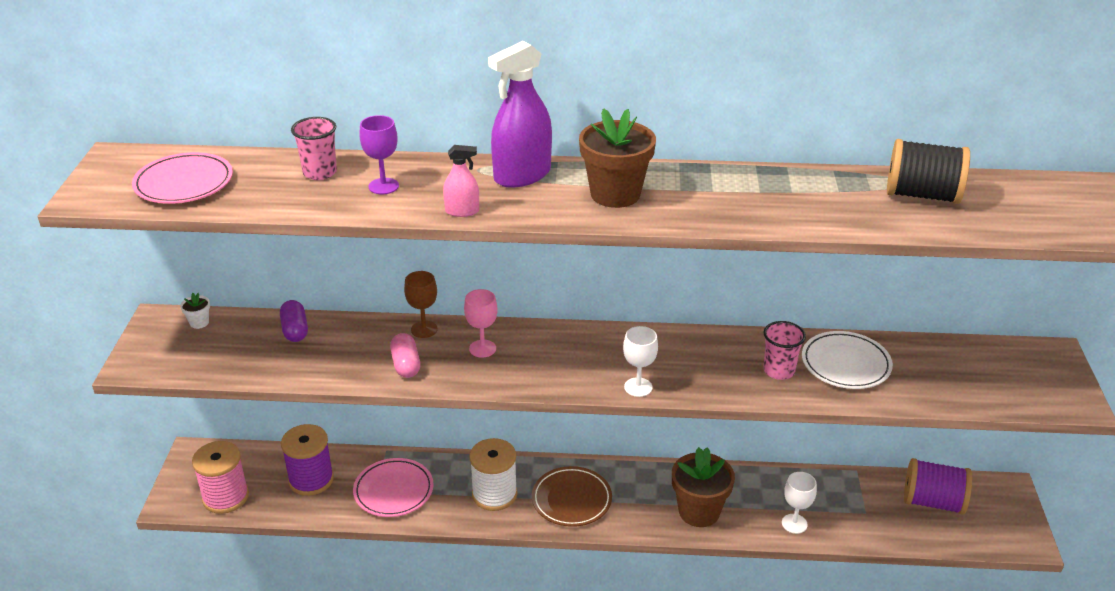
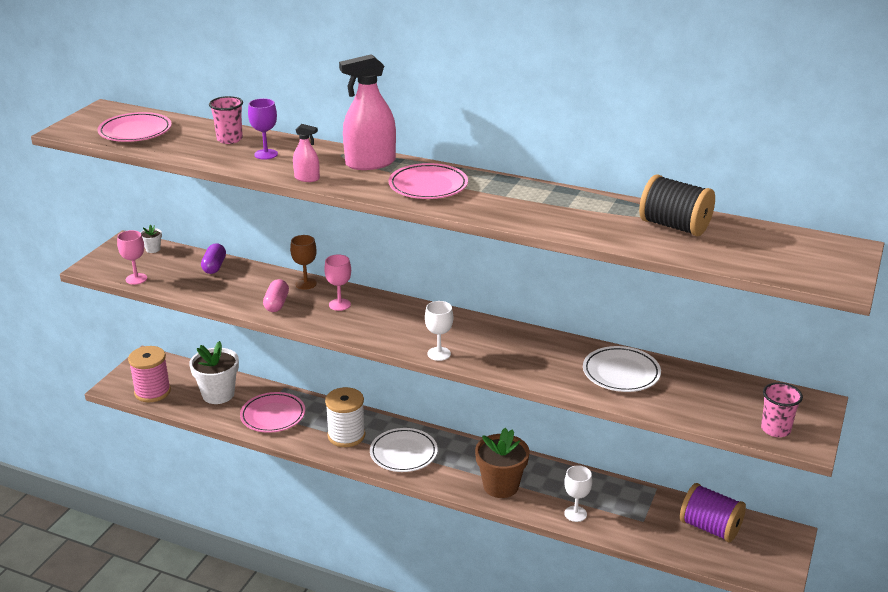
camera: 20 degrees right, 5 degrees down
(203, 369) = (136, 279): none -> pink goblet
(311, 479) = (218, 394): purple spool -> white flower pot
(522, 175) = (370, 163): purple spray bottle -> pink spray bottle
(571, 500) = (403, 453): brown plate -> white plate
(615, 194) = (428, 186): brown flower pot -> pink plate
(779, 371) = (561, 366): pink cup -> pink cup (775, 429)

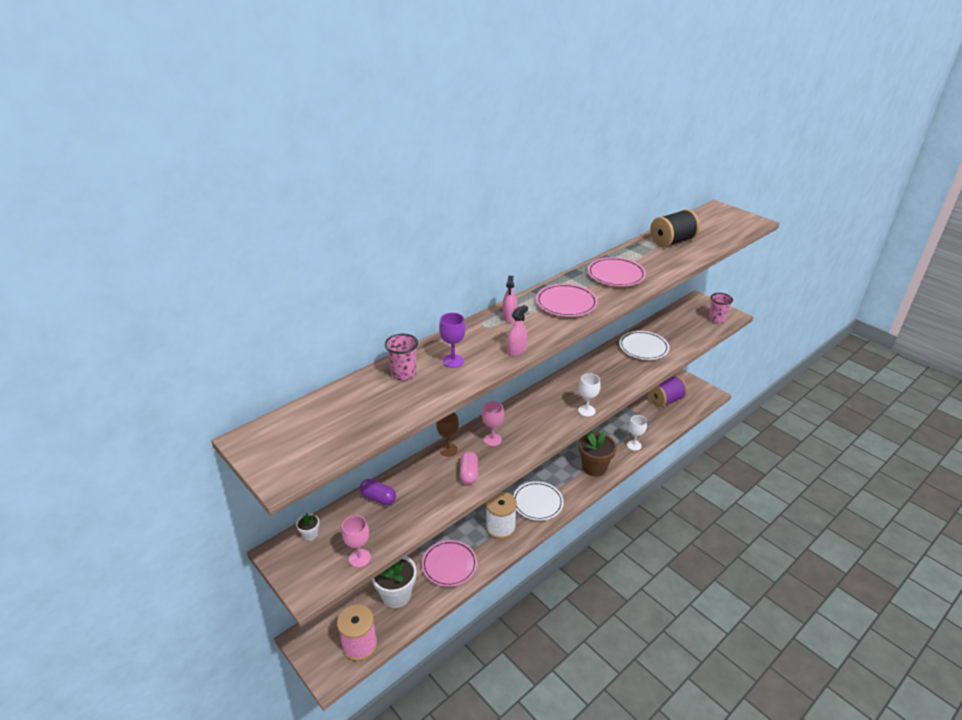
camera: 65 degrees left, 5 degrees up
(135, 131) = (332, 427): pink plate -> pink plate (616, 275)
(276, 304) = (469, 474): pink capsule -> pink capsule turned 60 degrees clockwise
(370, 163) = (509, 317): pink spray bottle -> pink spray bottle, size x0.50

